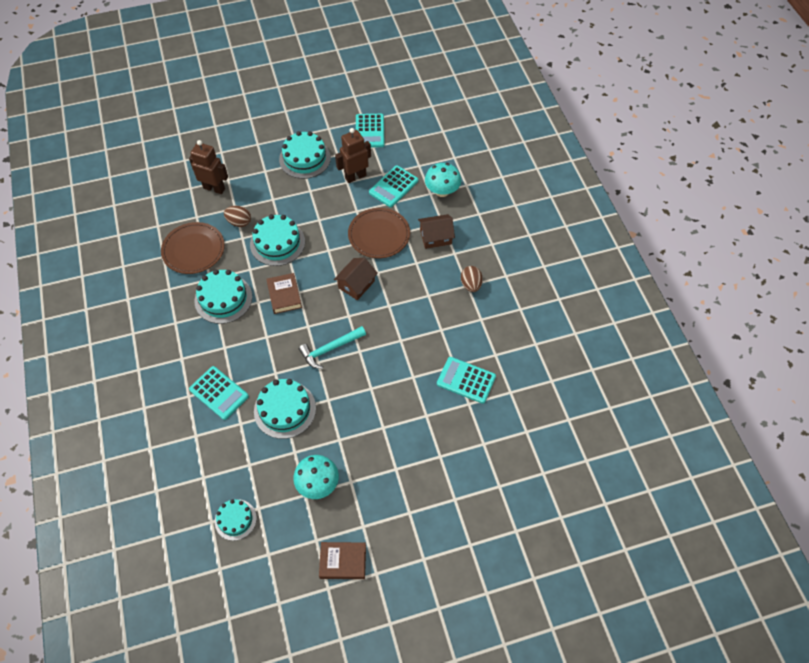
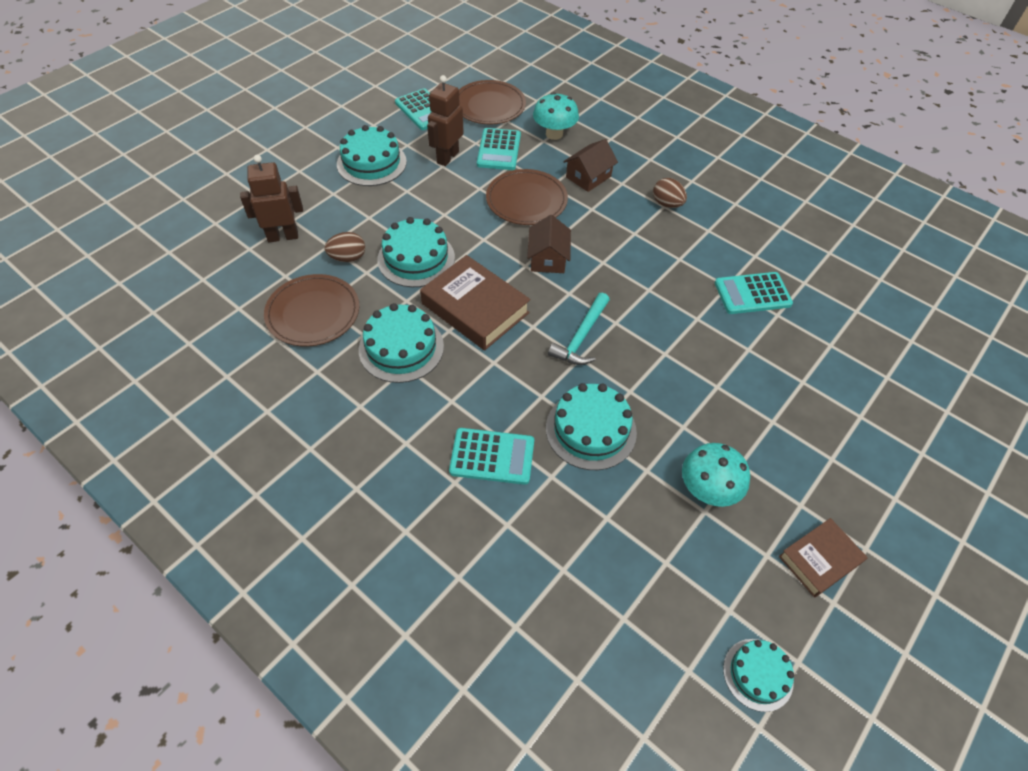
camera: 35 degrees left, 5 degrees down
(235, 519) = (651, 595): turquoise cake -> turquoise cake (758, 674)
(284, 295) = (475, 308): brown book -> brown book, size x1.65
(417, 147) = (489, 106): none -> brown plate

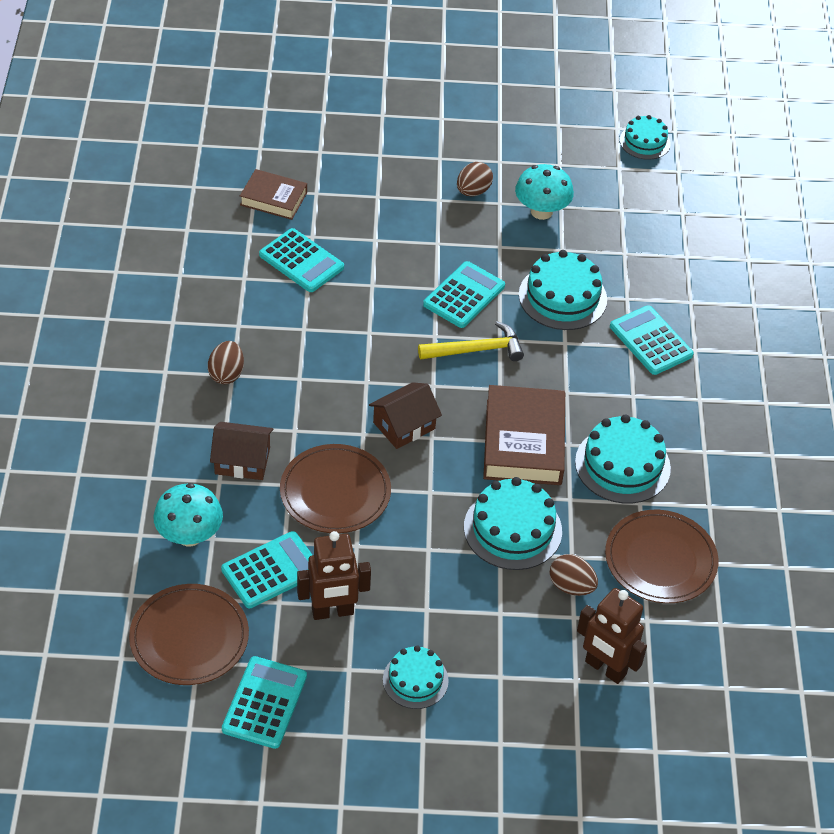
camera: 130 degrees left, 5 degrees down
(371, 163) = (415, 680): turquoise cake -> turquoise cake, size x0.62
(581, 337) = (476, 350): turquoise hammer -> yellow hammer
(644, 366) = (464, 295): none -> turquoise calculator
(768, 454) = (473, 191): none -> brown egg
(819, 560) = (534, 139): brown book -> brown book (273, 199)

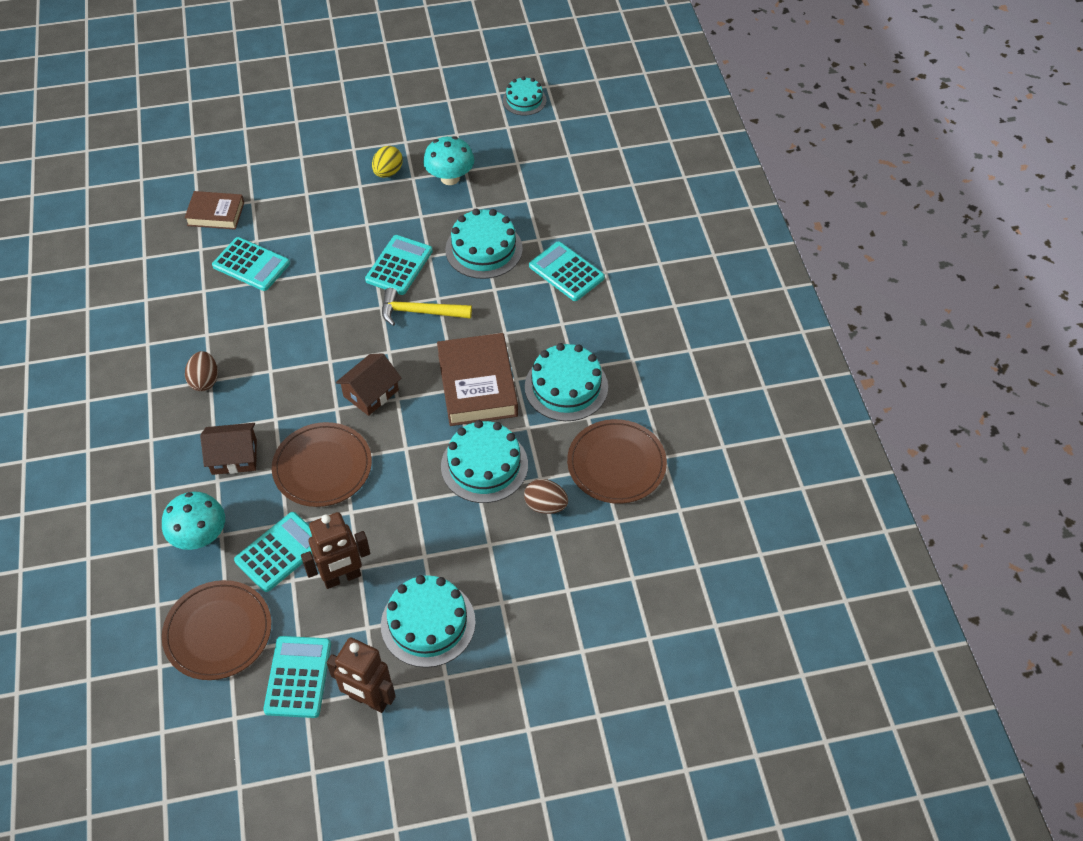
camera: 10 degrees left, 5 degrees up
(415, 680) = (428, 623): turquoise cake -> turquoise cake, size x1.60
(473, 191) = (388, 172): brown egg -> yellow egg
(476, 350) = (420, 312): yellow hammer -> yellow hammer turned 150 degrees counterclockwise
(605, 668) = (590, 573): brown robot -> brown robot (368, 699)

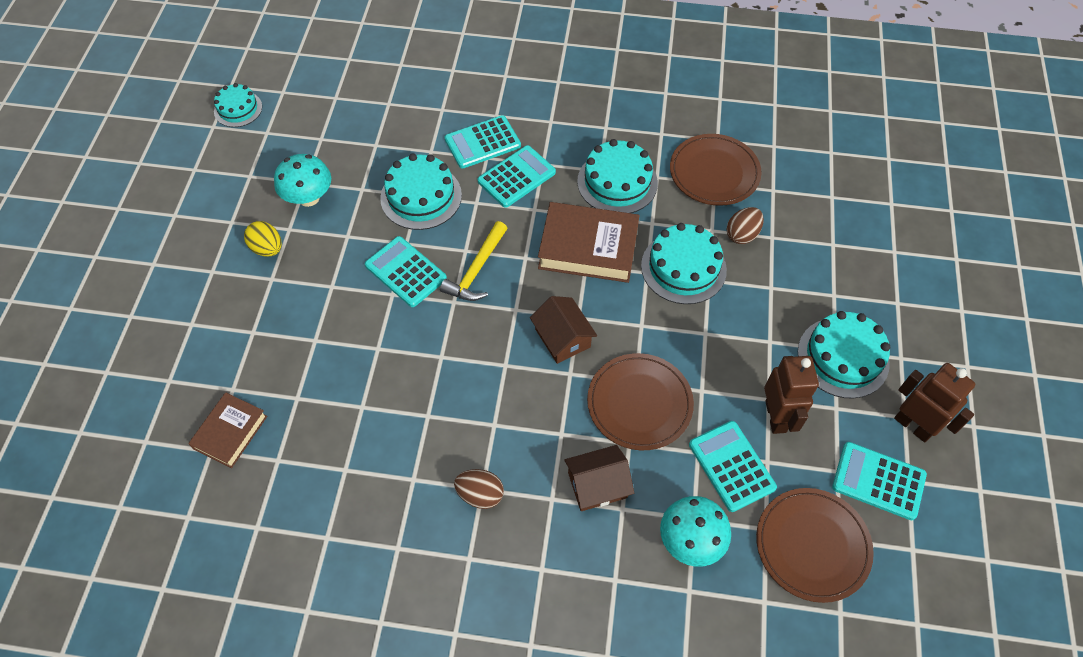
camera: 70 degrees left, 5 degrees up
(234, 457) = (597, 485): brown house -> brown house turned 60 degrees clockwise
(251, 265) = (331, 411): turquoise calculator -> turquoise calculator (516, 177)
(368, 699) = (913, 425): brown robot -> brown robot turned 90 degrees counterclockwise

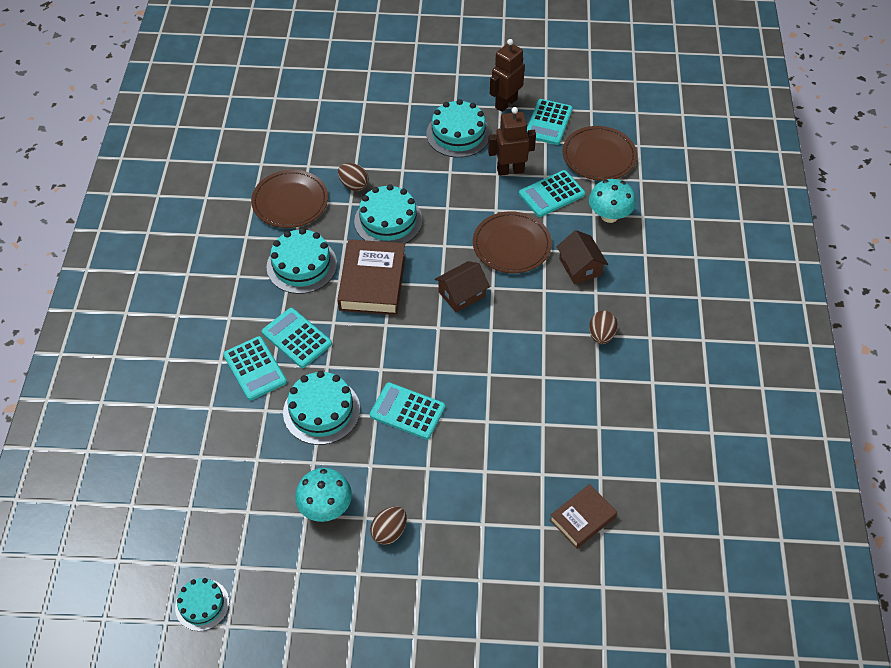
camera: 95 degrees left, 5 degrees down
(230, 432) = (582, 518): brown book -> brown book turned 60 degrees counterclockwise
(267, 248) = (389, 532): yellow egg -> brown egg
(405, 272) = (407, 411): turquoise calculator -> turquoise calculator turned 75 degrees clockwise
(476, 270) = (401, 358): yellow hammer -> none

